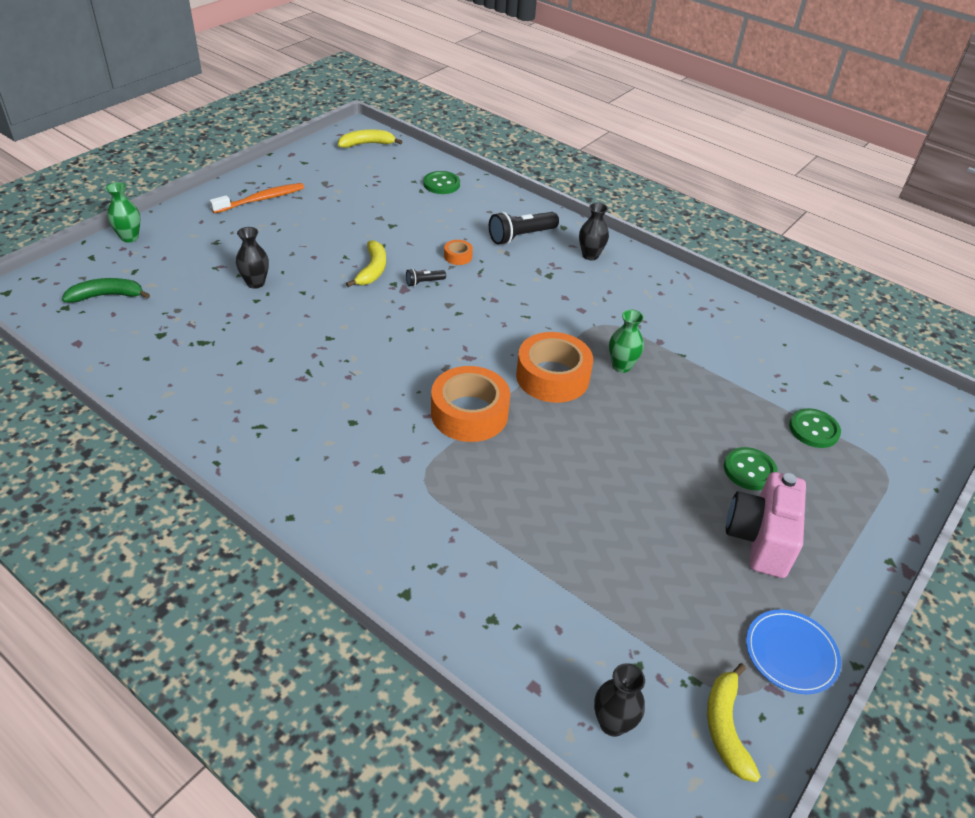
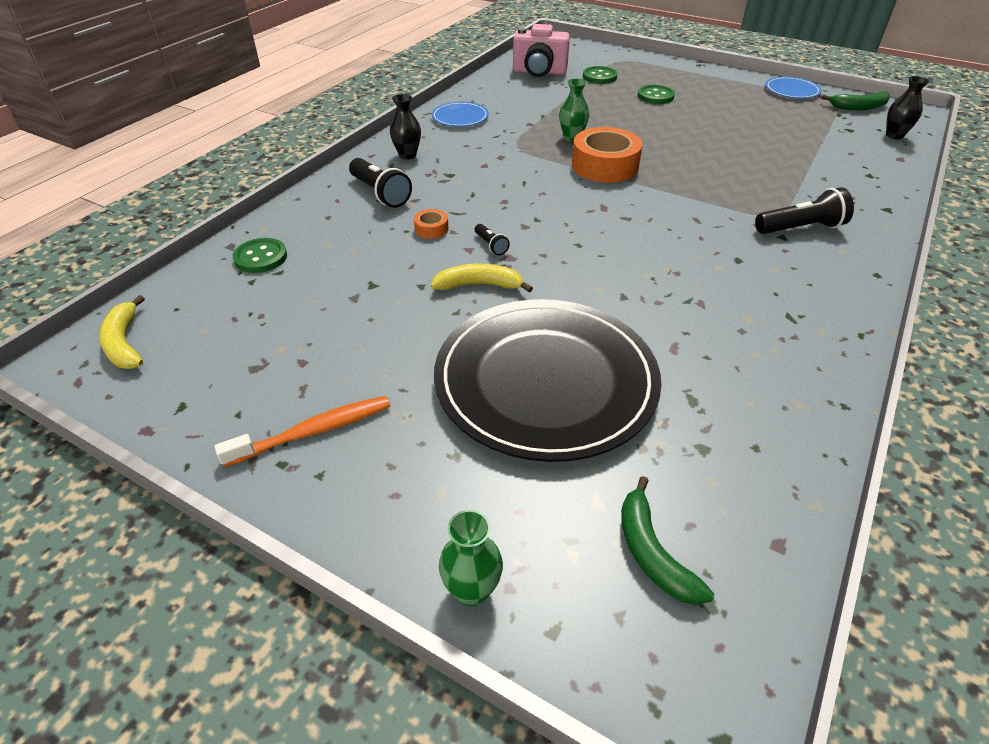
camera: 95 degrees left, 0 degrees up
(255, 283) = (545, 381): black vase -> black plate
(261, 199) = (313, 431): orange toothbrush -> orange toothbrush turned 105 degrees clockwise
(389, 491) = (801, 228): none -> black flashlight
(469, 413) = (679, 200): orange tape -> none
(676, 295) = (460, 117): none -> blue plate
(725, 727) = (858, 107): yellow banana -> green banana
(760, 539) = (714, 95): pink camera -> pink camera (539, 72)

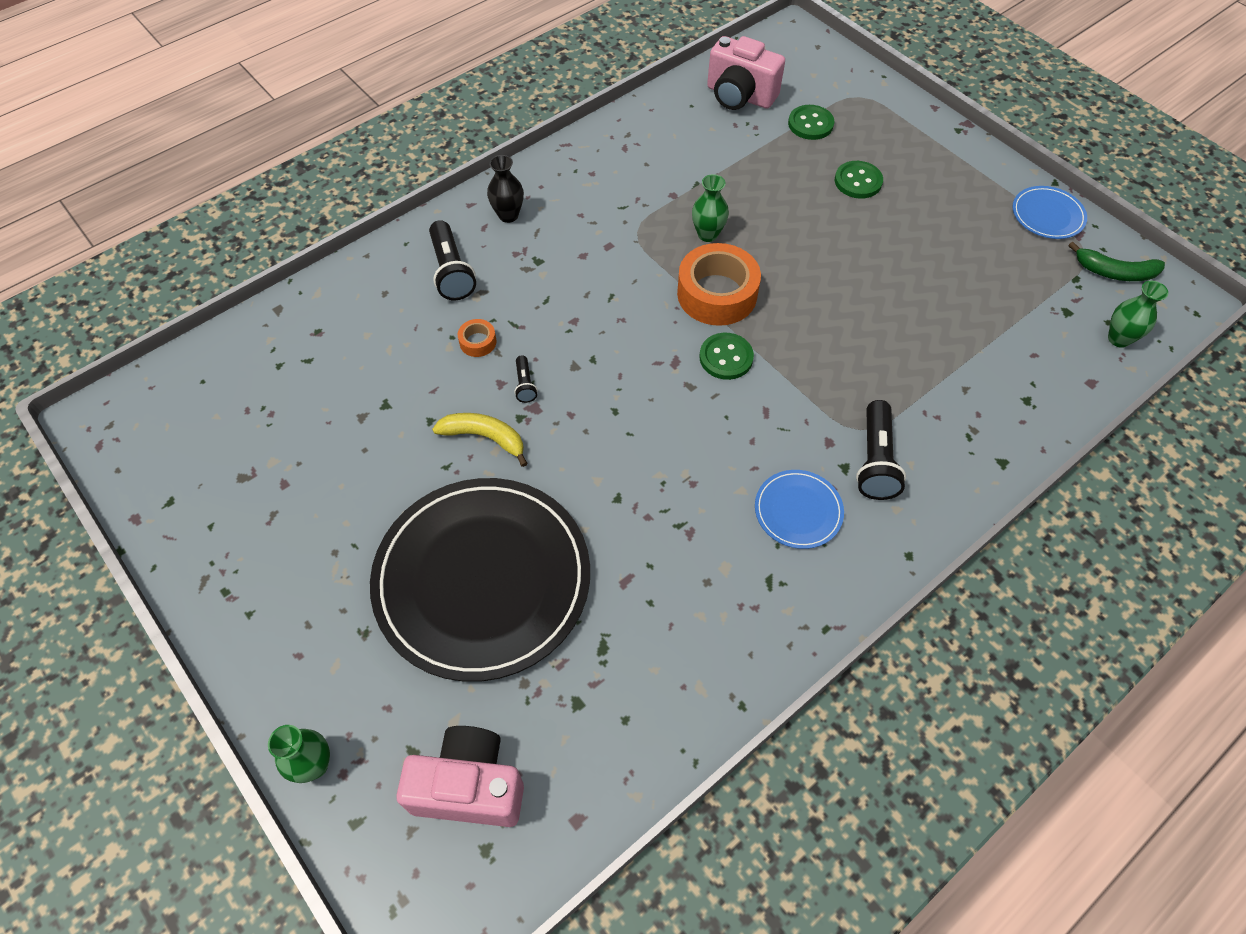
camera: 20 degrees right, 15 degrees up
(124, 343) = (147, 411): yellow banana -> none
(261, 257) = (299, 334): green button -> green button (726, 357)
(313, 431) = (262, 566): orange toothbrush -> none
(460, 117) = (598, 162): blue plate -> blue plate (798, 511)
(652, 552) = (469, 786): green banana -> pink camera
(801, 228) = (875, 461): black flashlight -> black flashlight turned 90 degrees clockwise
(894, 135) = (1118, 339): black vase -> green vase

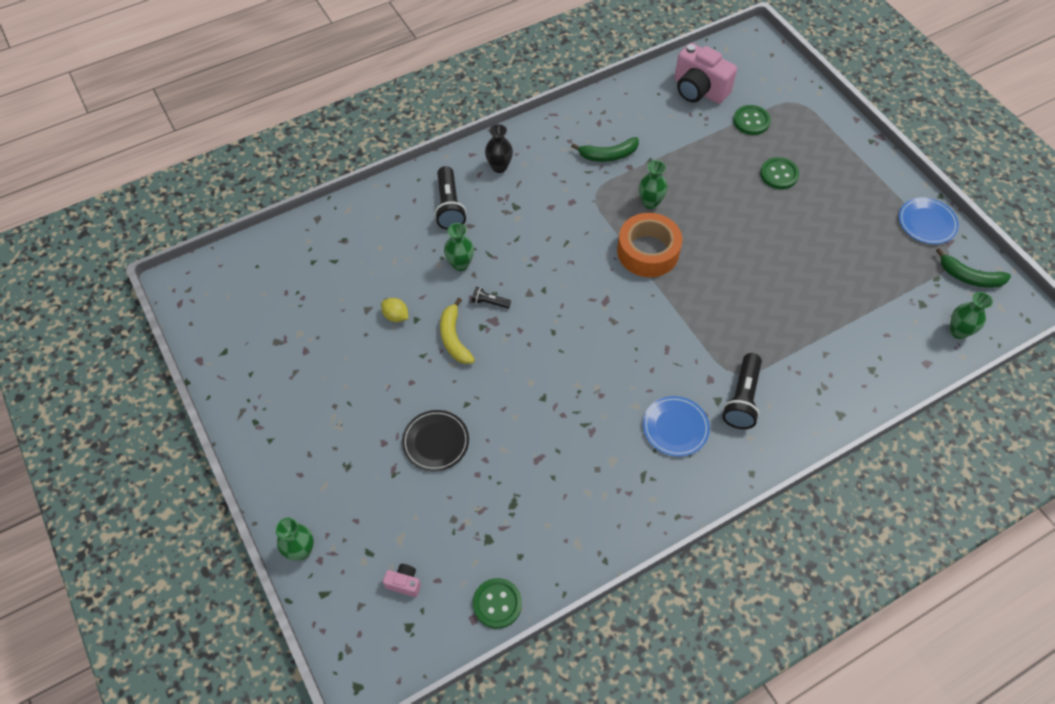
camera: 10 degrees right, 0 degrees up
(402, 420) = (396, 316): none -> yellow lemon
(469, 786) = (404, 583): pink camera -> pink camera, size x0.44
(478, 342) = (460, 264): orange tape -> green vase
(482, 579) = (435, 442): black plate -> black plate, size x0.43
(485, 437) = (454, 338): yellow banana -> yellow banana turned 135 degrees counterclockwise
(525, 385) = (489, 302): black flashlight -> black flashlight turned 105 degrees clockwise
(644, 184) = (608, 155): none -> green banana
(726, 357) = (645, 303): green button -> green button (497, 603)

